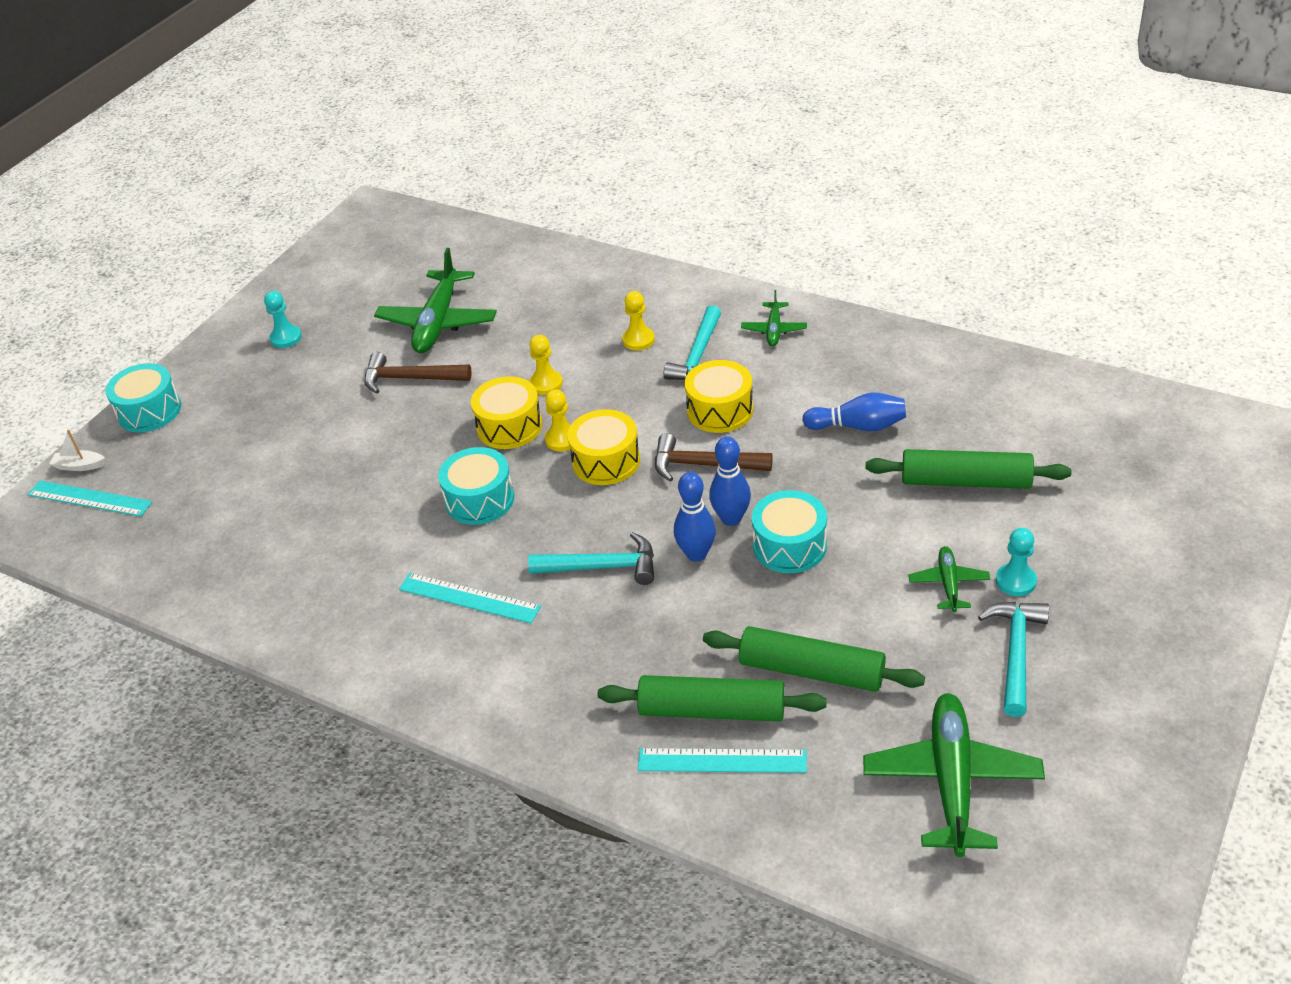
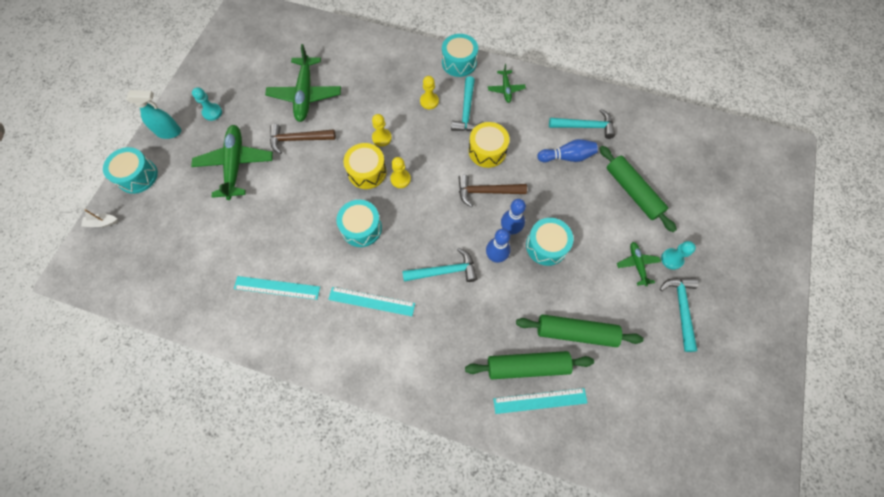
camera: 15 degrees left, 25 degrees up
(89, 498) = (115, 248): turquoise ruler -> turquoise ruler (277, 287)
(213, 359) = (169, 132): none -> turquoise spray bottle
(606, 461) = (429, 193): yellow drum -> none
(702, 291) = (459, 62): none -> turquoise drum
(901, 386) = (585, 126): none -> turquoise hammer
(951, 780) = (664, 398): green plane -> green plane (235, 165)
(965, 481) = (632, 192): green rolling pin -> green rolling pin turned 60 degrees clockwise

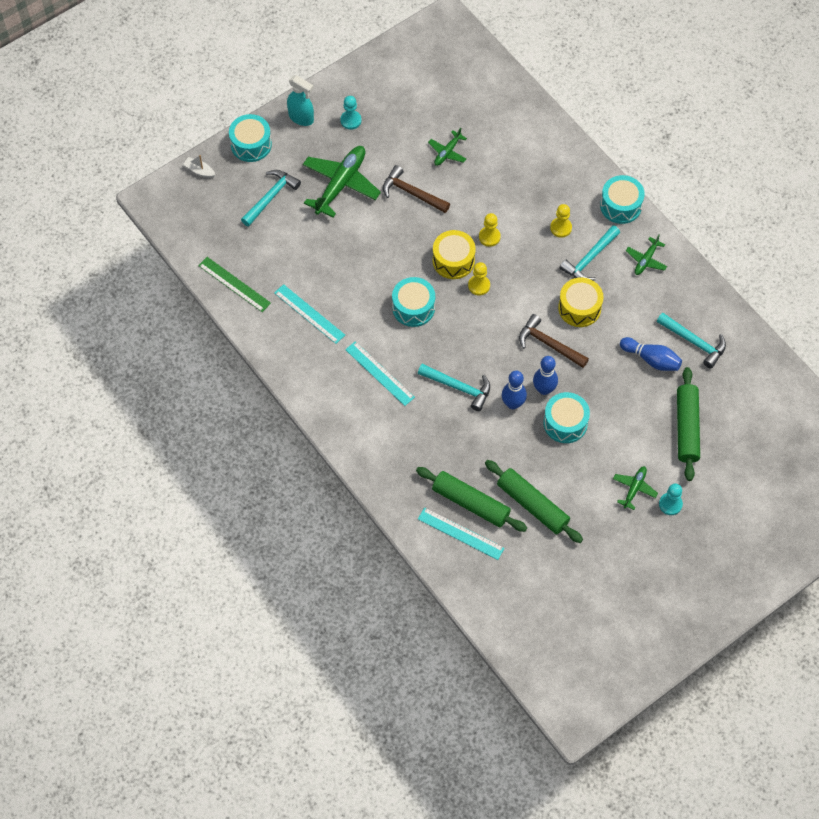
camera: 35 degrees right, 5 degrees down
(192, 303) = (234, 284): none -> green ruler
(305, 95) = (447, 152): green plane -> green plane, size x0.51
(681, 309) = (641, 546): turquoise hammer -> turquoise hammer (271, 197)

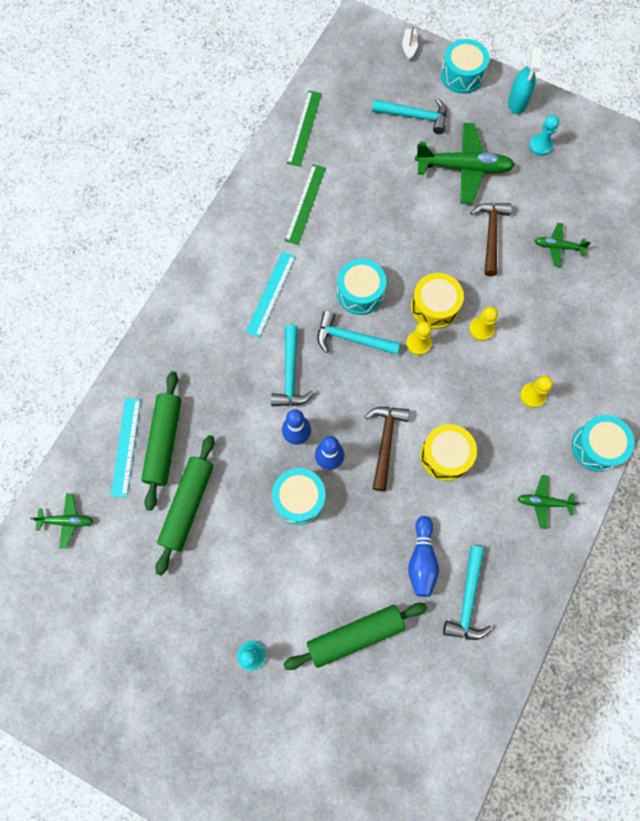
camera: 65 degrees right, 10 degrees up
(309, 314) = (305, 204): turquoise ruler -> green ruler
(589, 259) = (511, 441): turquoise hammer -> turquoise hammer (351, 339)
(634, 488) = (253, 606): green plane -> green plane (67, 521)

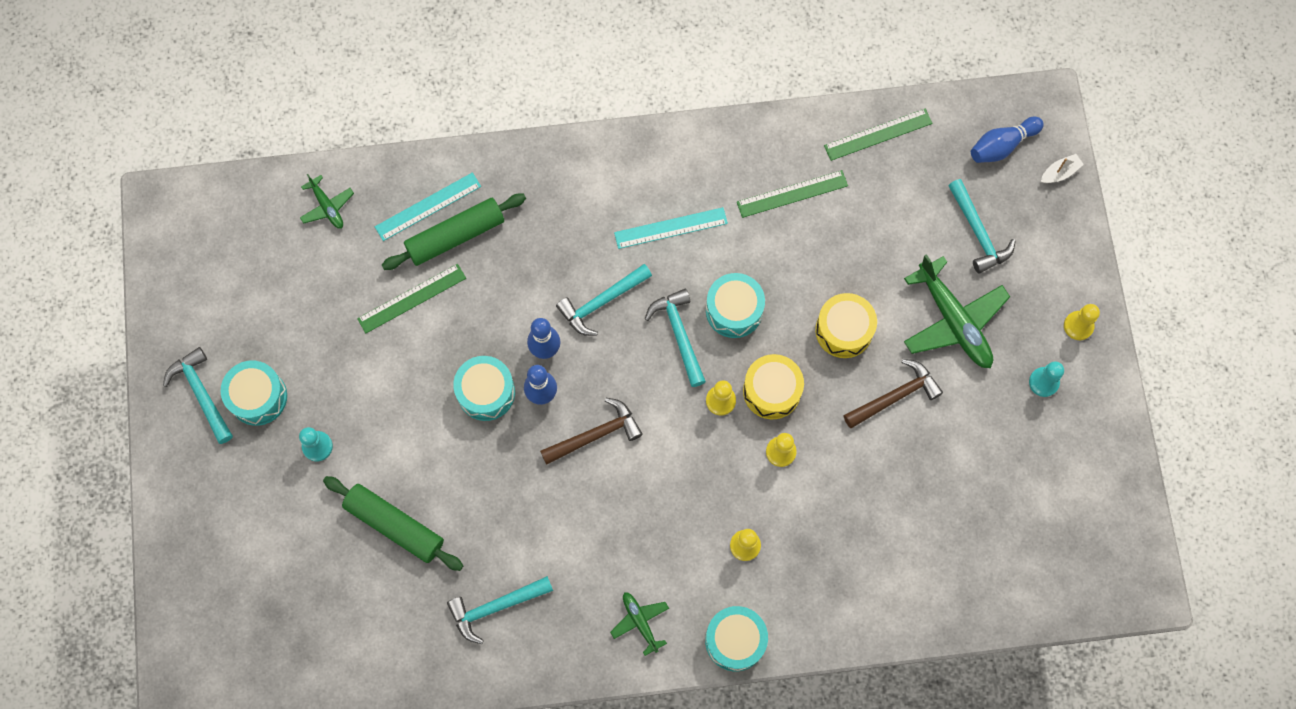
camera: 55 degrees right, 0 degrees up
(141, 723) = (201, 394): none -> turquoise hammer
(187, 505) = (412, 298): green rolling pin -> green ruler
(421, 560) = (504, 541): blue bowling pin -> blue bowling pin (1002, 146)
(445, 456) = (622, 499): yellow drum -> yellow drum (844, 330)
(462, 75) = (1068, 248): turquoise drum -> turquoise drum (258, 397)
(517, 103) = (1078, 326): turquoise spray bottle -> yellow pawn
(558, 247) = (932, 472): green plane -> none

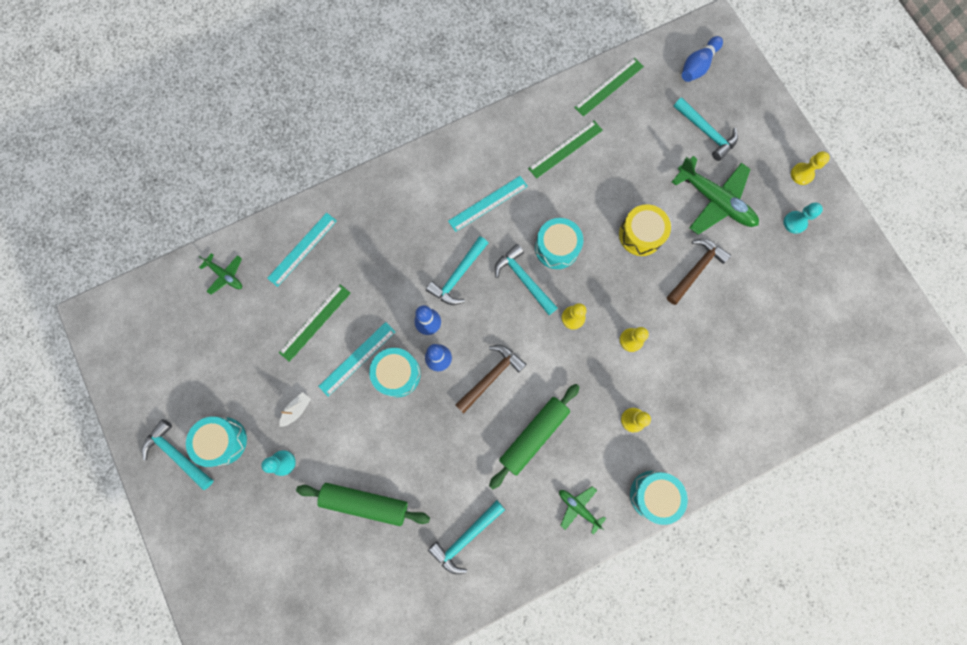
camera: 20 degrees left, 5 degrees up
(445, 358) = (357, 358): none -> turquoise ruler
(455, 236) = (331, 264): green rolling pin -> green rolling pin (533, 435)
(772, 391) = (607, 297): yellow drum -> none
(1059, 172) = (744, 71): white boat -> white boat (297, 410)

